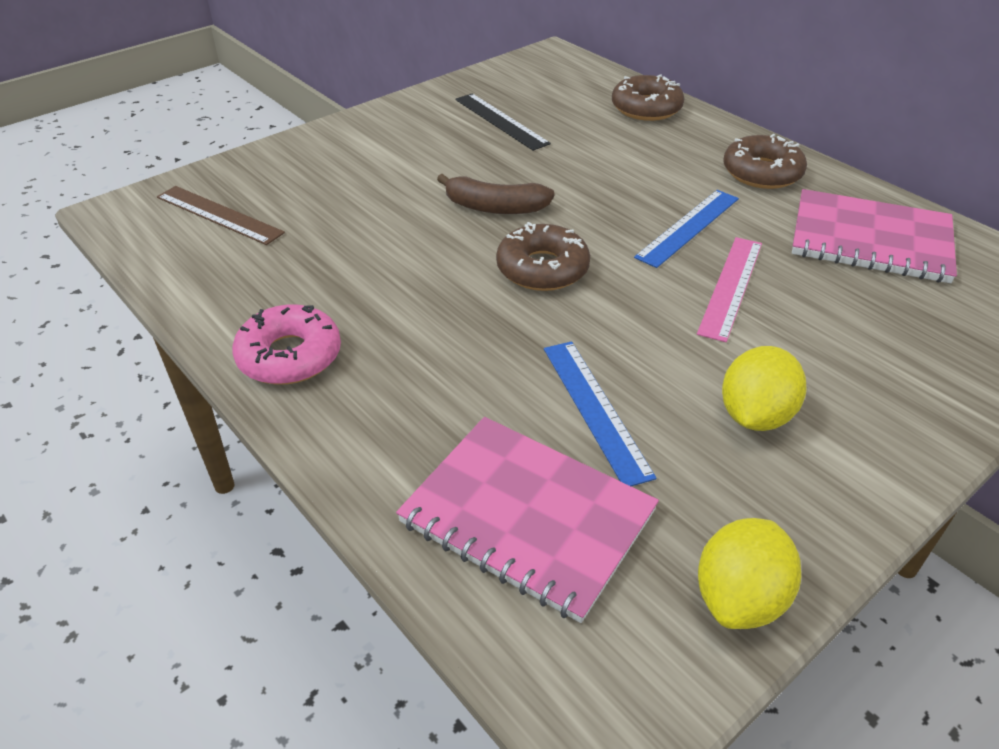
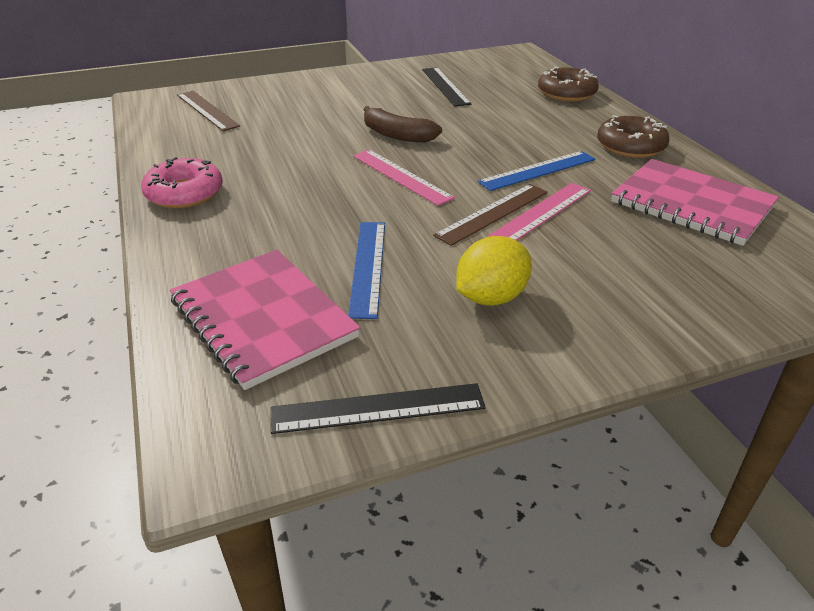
camera: 20 degrees right, 5 degrees down
(542, 268) = (401, 176): brown donut -> pink ruler
(680, 299) = (492, 213): none -> brown ruler
(739, 598) = (378, 409): yellow lemon -> black ruler

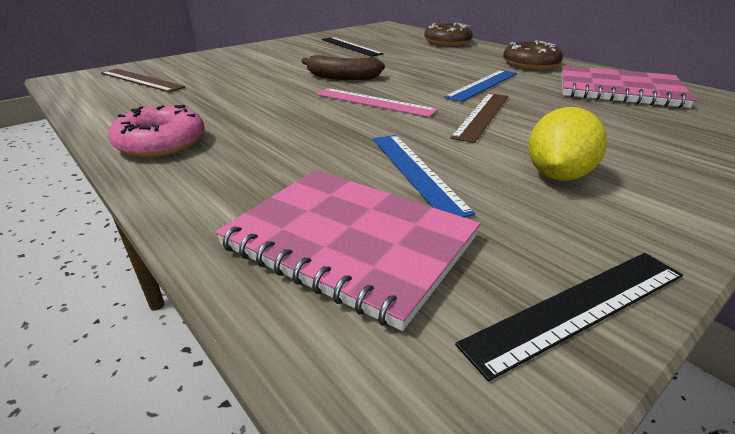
camera: 20 degrees left, 5 degrees down
(541, 213) = (520, 110): pink ruler -> none

